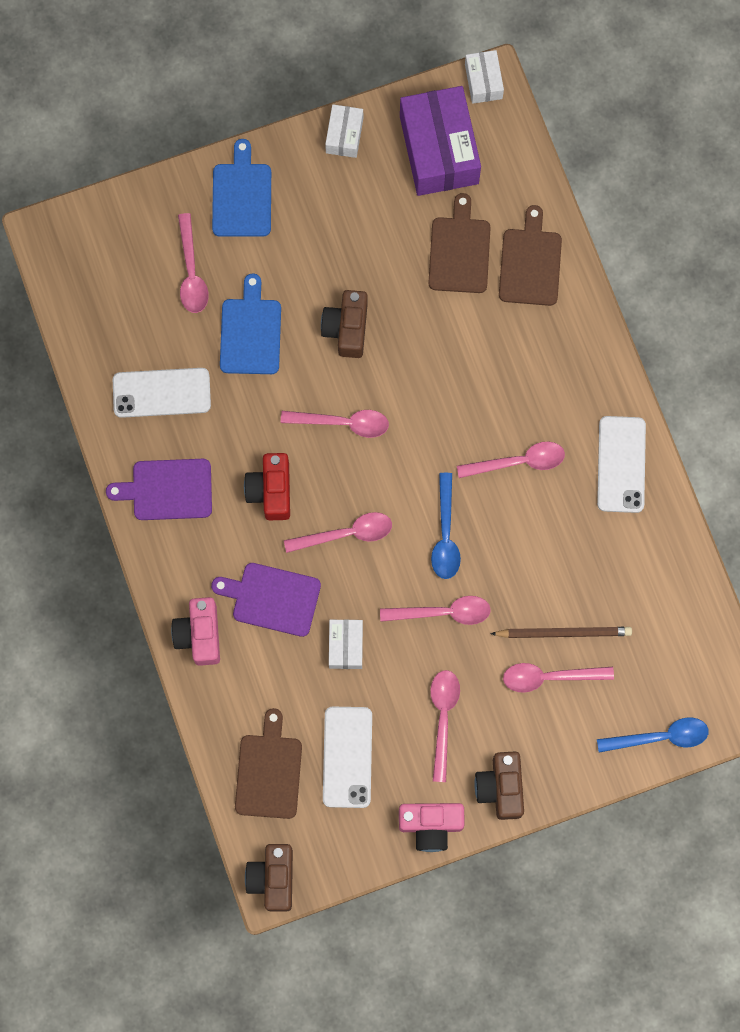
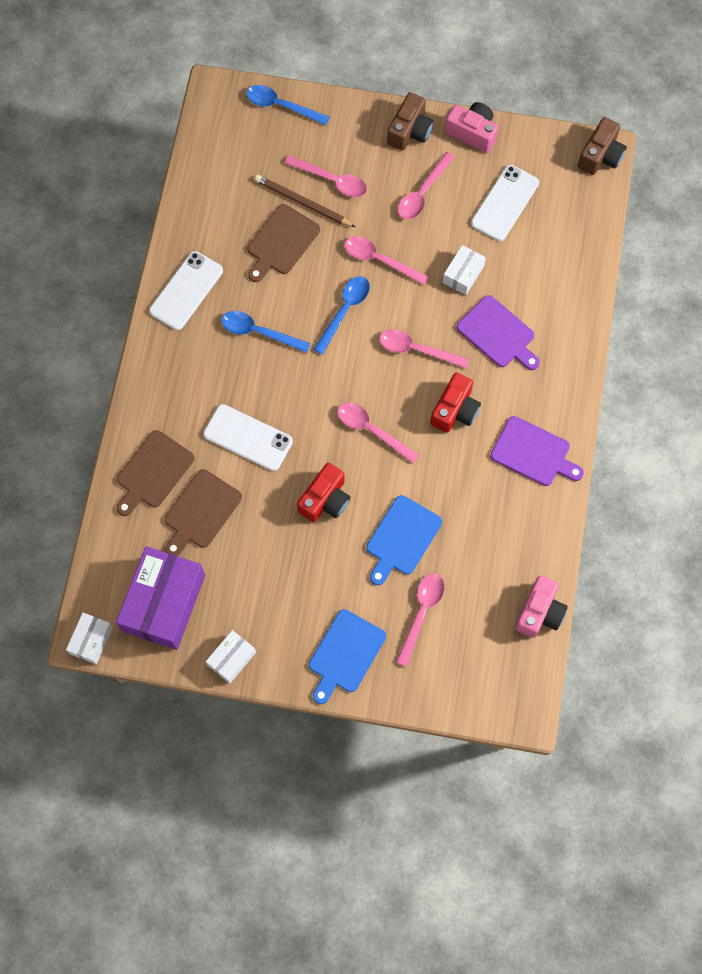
camera: 150 degrees left, 5 degrees down
(161, 393) = (498, 529): white phone -> white phone (248, 437)
(199, 634) = (565, 337): pink camera -> pink camera (539, 612)
(269, 771) = (566, 222): brown cutting board -> brown cutting board (281, 242)
(347, 328) = (325, 500): brown camera -> red camera
(518, 462) = (259, 332): pink spoon -> blue spoon

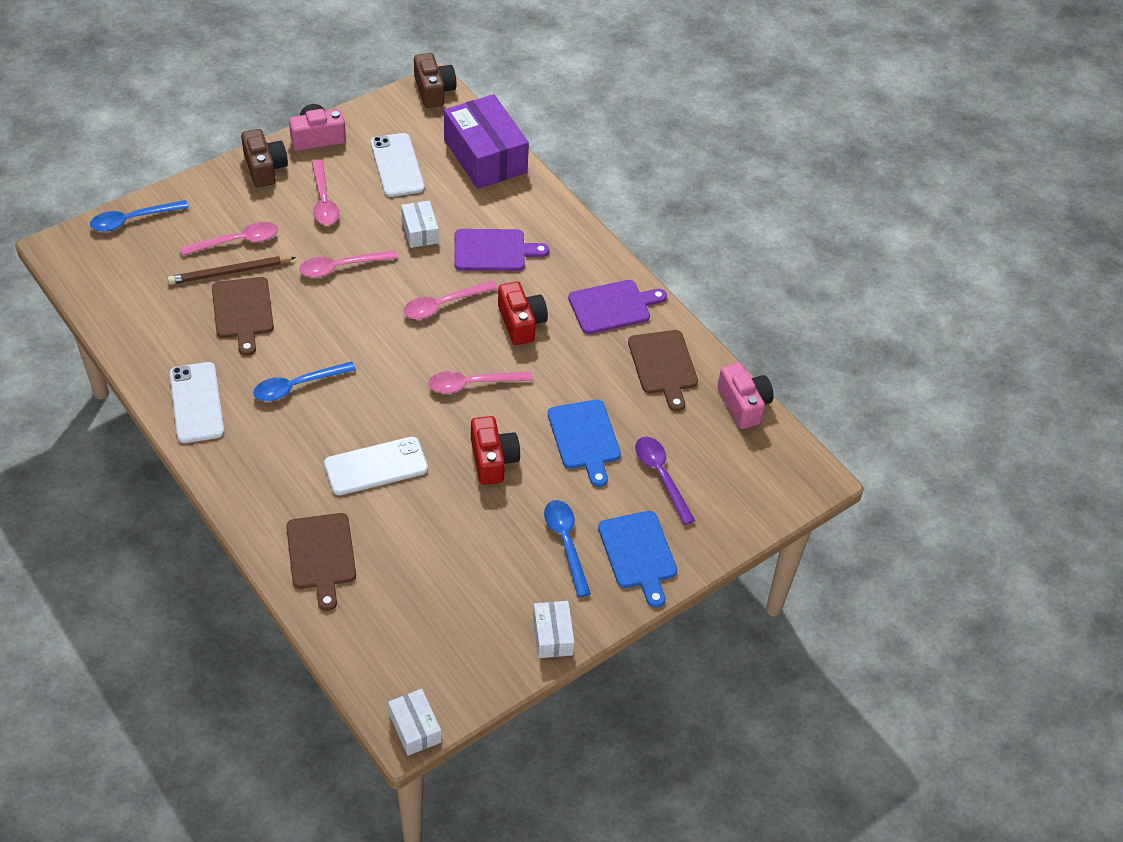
camera: 50 degrees left, 20 degrees down
(164, 603) = (446, 644): purple box -> purple box (485, 156)
(201, 512) = (398, 551): brown cutting board -> brown cutting board (663, 365)
(345, 311) = (353, 320): blue spoon -> blue spoon (566, 543)
(421, 613) = (661, 476): pink spoon -> purple spoon

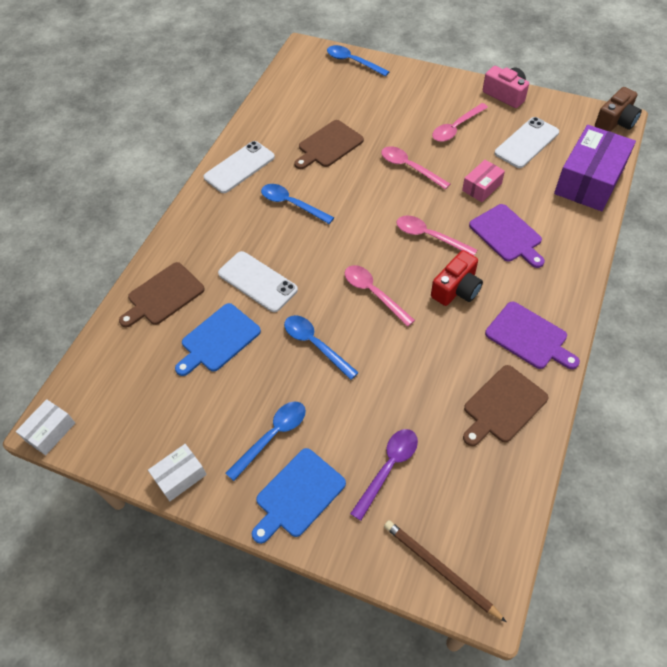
camera: 65 degrees right, 5 degrees up
(230, 272) = (353, 122): brown pencil -> brown pencil (440, 569)
(237, 241) = (381, 111): pink spoon -> none
(265, 168) = (453, 88): brown camera -> none
(420, 231) = (482, 187): white box -> pink box
(493, 460) = (315, 344): red camera -> blue spoon
(584, 438) = (382, 392): blue cutting board -> blue cutting board (218, 339)
(743, 404) = (517, 491): pink camera -> none

